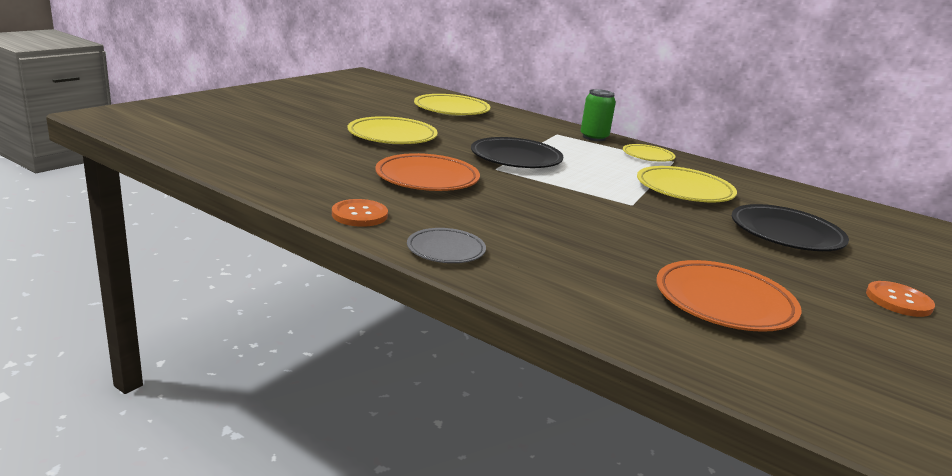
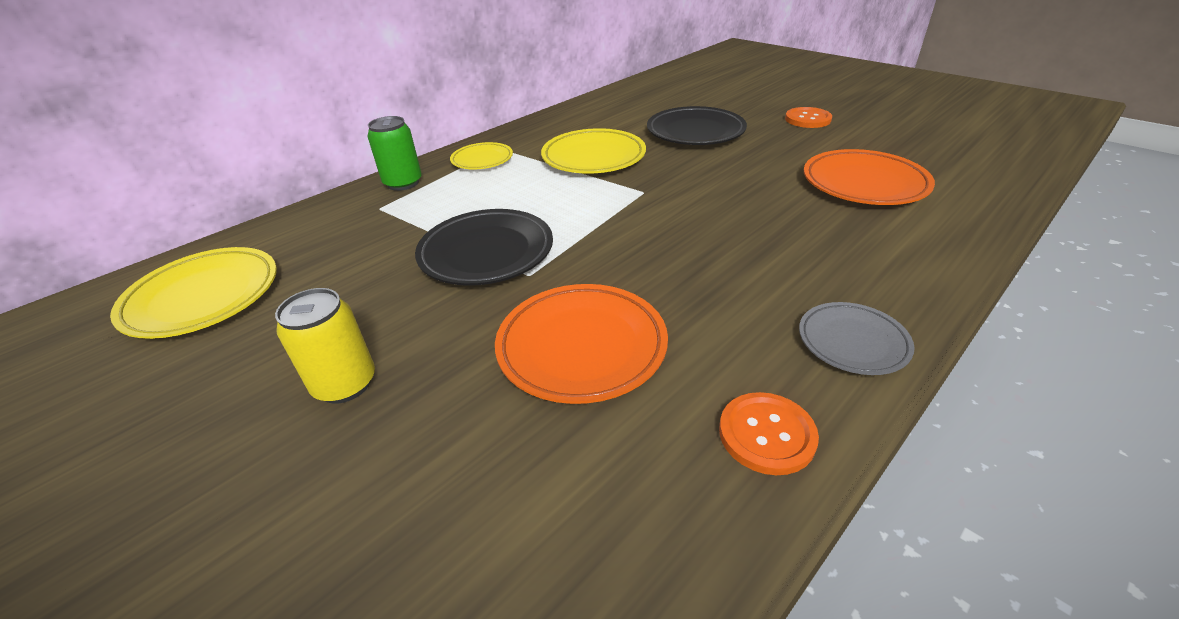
camera: 75 degrees left, 15 degrees up
(392, 136) = (345, 384): yellow plate -> yellow can

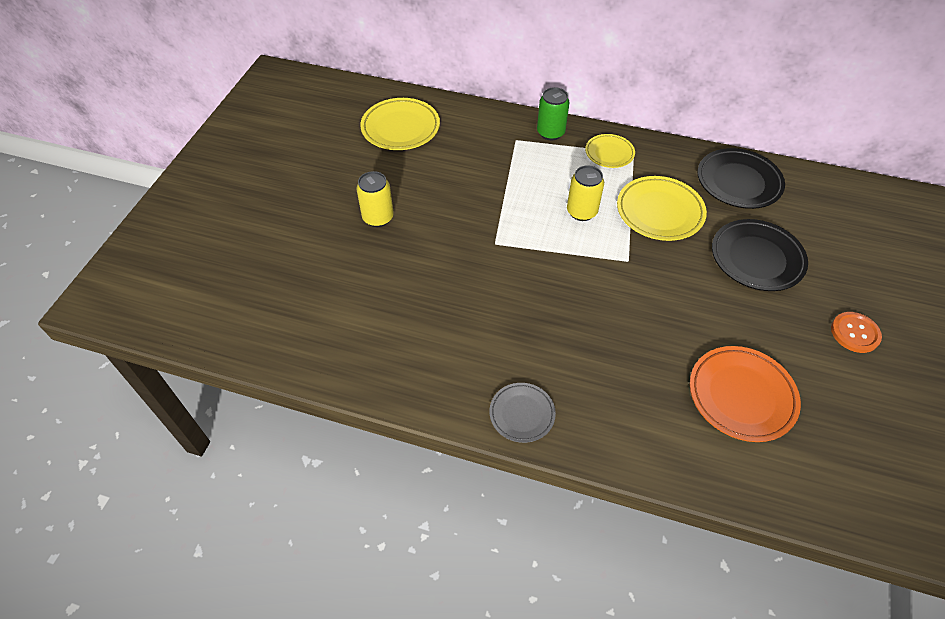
camera: 60 degrees right, 15 degrees up
(486, 253) = (503, 214): black plate -> black plate (738, 182)
(545, 198) = (581, 212): none -> yellow can
(581, 347) = (449, 293): orange plate -> none
(766, 434) = (429, 387): orange button -> none

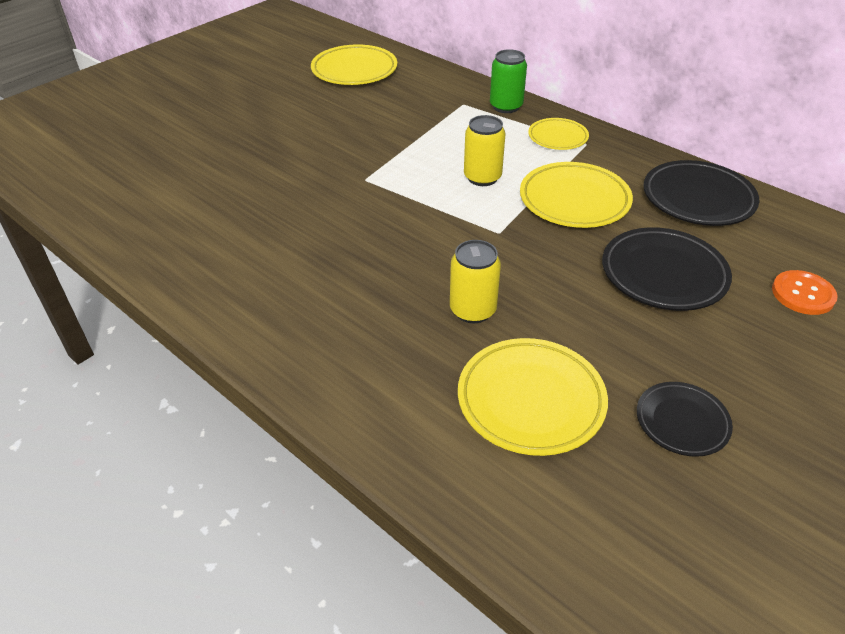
camera: 25 degrees right, 10 degrees down
(378, 218) = (269, 130): yellow can -> yellow can (473, 310)
(522, 414) = (258, 329): grey plate -> none
(741, 396) = (530, 400): orange plate -> yellow plate
(836, 374) = (682, 422): none -> black plate
(855, 333) = (744, 388): orange button -> orange button (803, 294)

